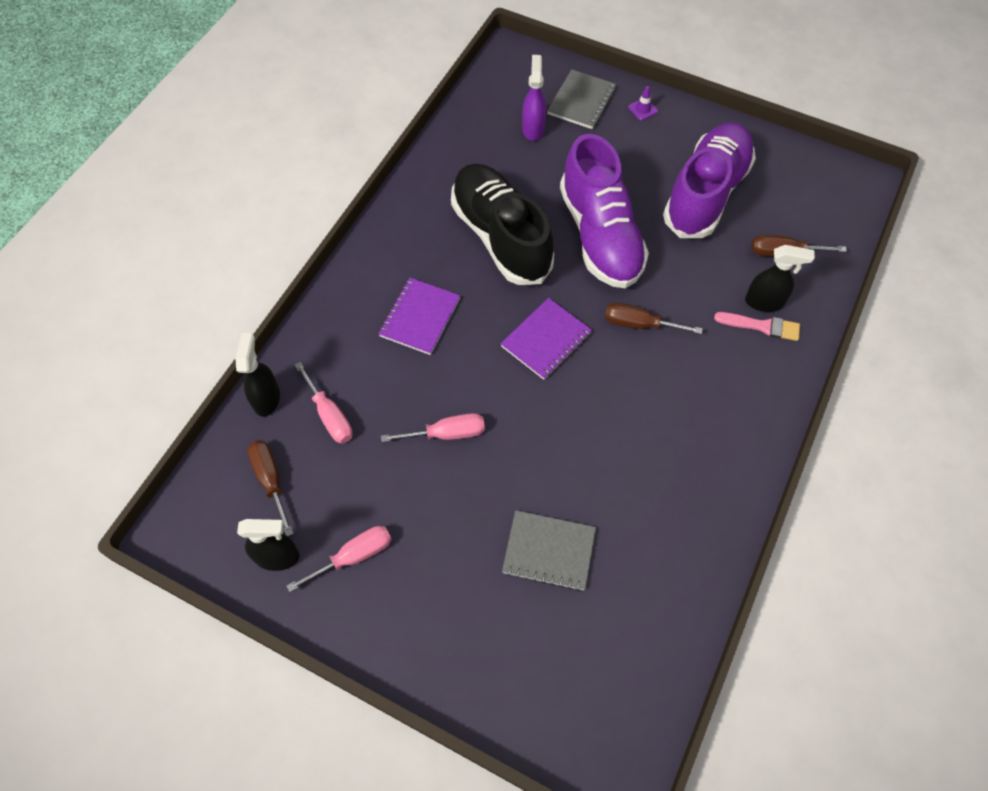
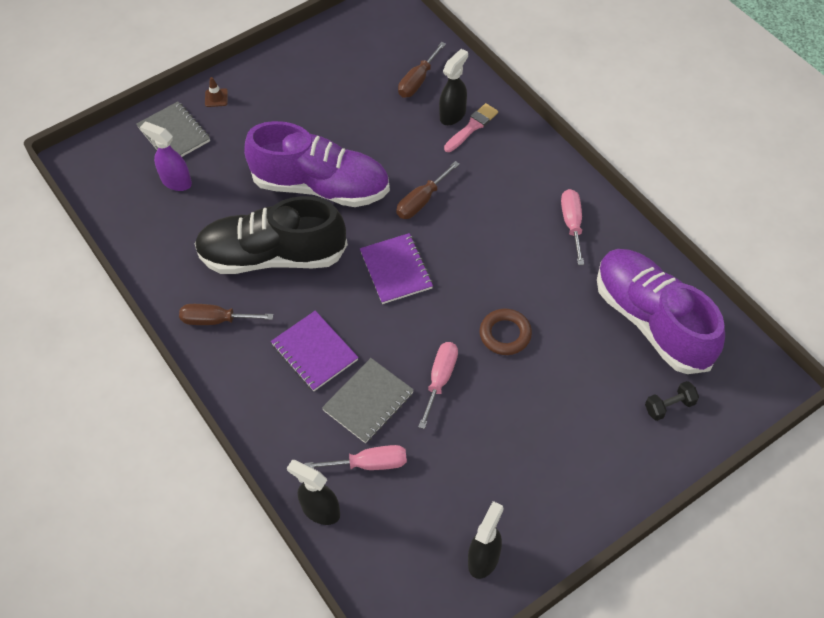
camera: 60 degrees left, 5 degrees down
(271, 480) = (406, 537): brown screwdriver -> brown screwdriver (216, 320)
(354, 556) = (514, 496): pink screwdriver -> pink screwdriver (572, 224)
(529, 468) = (505, 334): none -> brown ring
(532, 668) = (669, 406): none -> black dumbbell
(549, 551) = (582, 353): grey notebook -> grey notebook (368, 401)
(643, 109) = (216, 98): purple traffic cone -> brown traffic cone
(705, 194) = (331, 100): purple shoe -> purple shoe (652, 321)

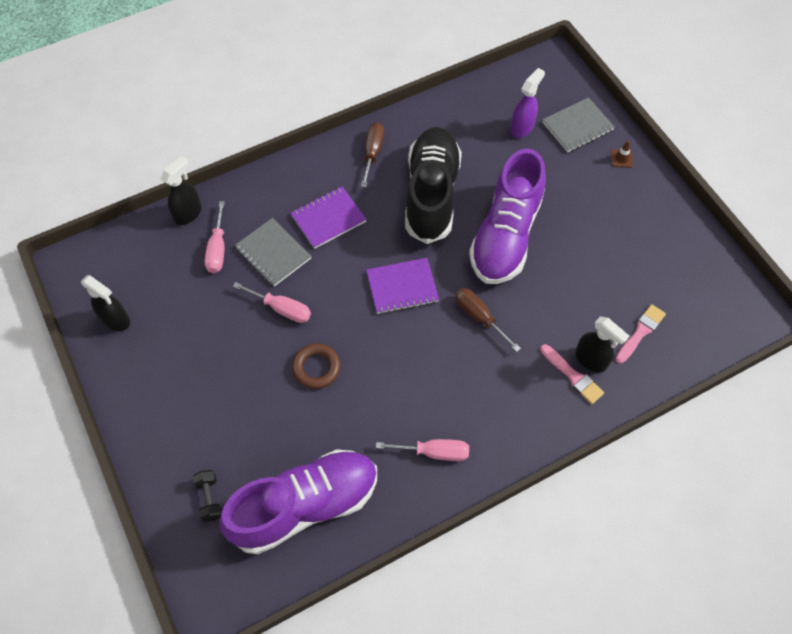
camera: 95 degrees right, 5 degrees up
(417, 81) = (640, 332): brown screwdriver -> pink brush

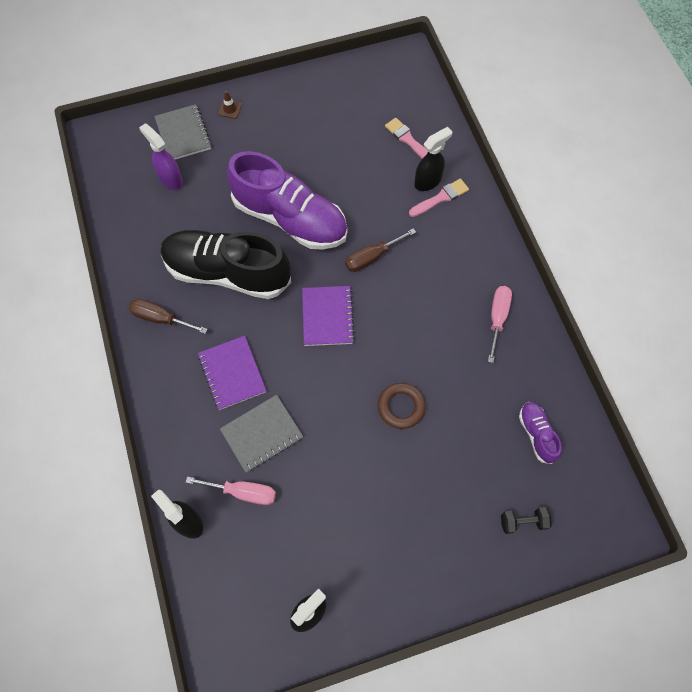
camera: 80 degrees left, 5 degrees up
(282, 309) = (330, 432): pink screwdriver -> none
(305, 505) = (536, 434): purple shoe -> purple shoe, size x0.44

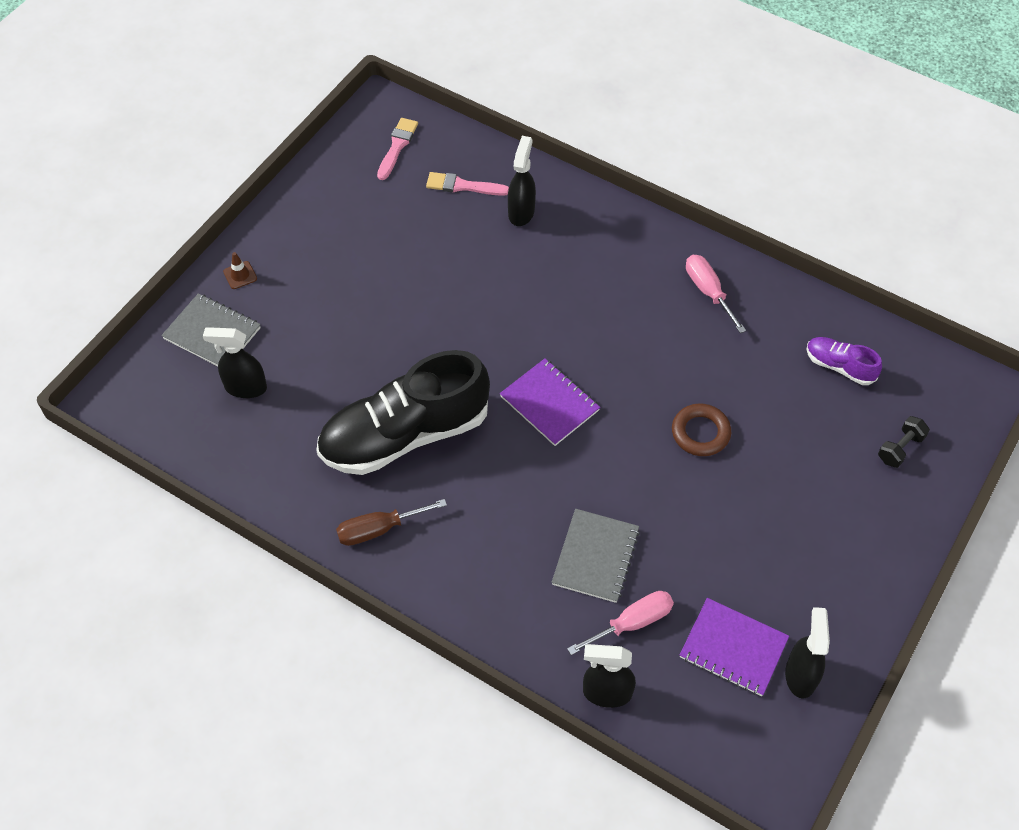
camera: 40 degrees left, 10 degrees down
(170, 179) = (245, 387): purple spray bottle -> black spray bottle
(232, 373) = (509, 525): purple notebook -> purple notebook (733, 648)
(290, 218) = (417, 339): purple shoe -> none
(372, 257) = (537, 319): brown screwdriver -> none
(441, 198) = (549, 219): pink brush -> pink brush (397, 146)

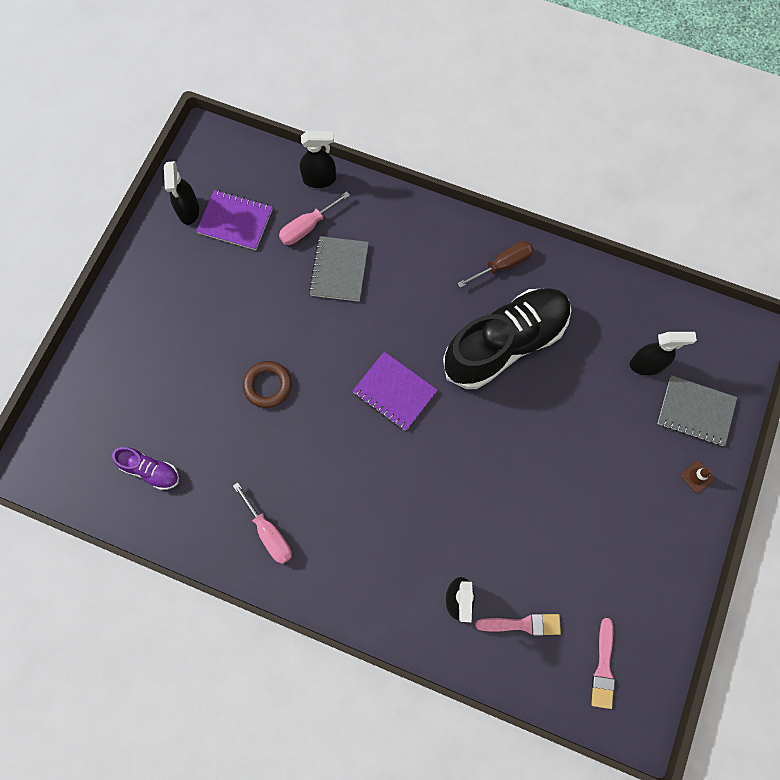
camera: 170 degrees right, 15 degrees up
(900, 448) = (104, 398): black dumbbell -> none

